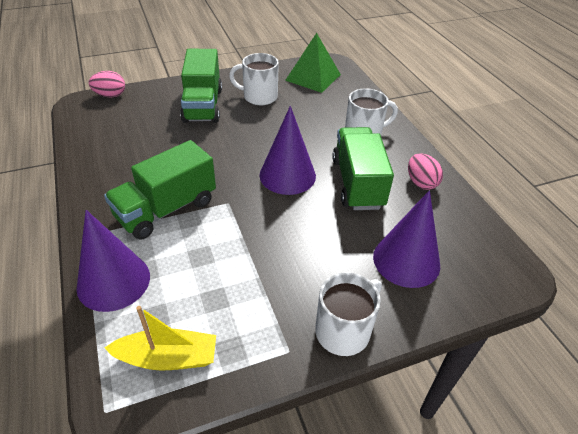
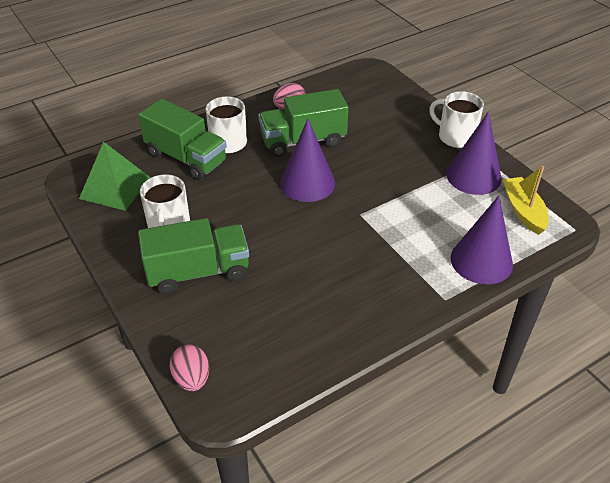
camera: 100 degrees left, 0 degrees up
(166, 209) = (386, 253): green truck -> green truck (186, 158)
(406, 260) = (380, 113): purple cone -> purple cone (473, 176)

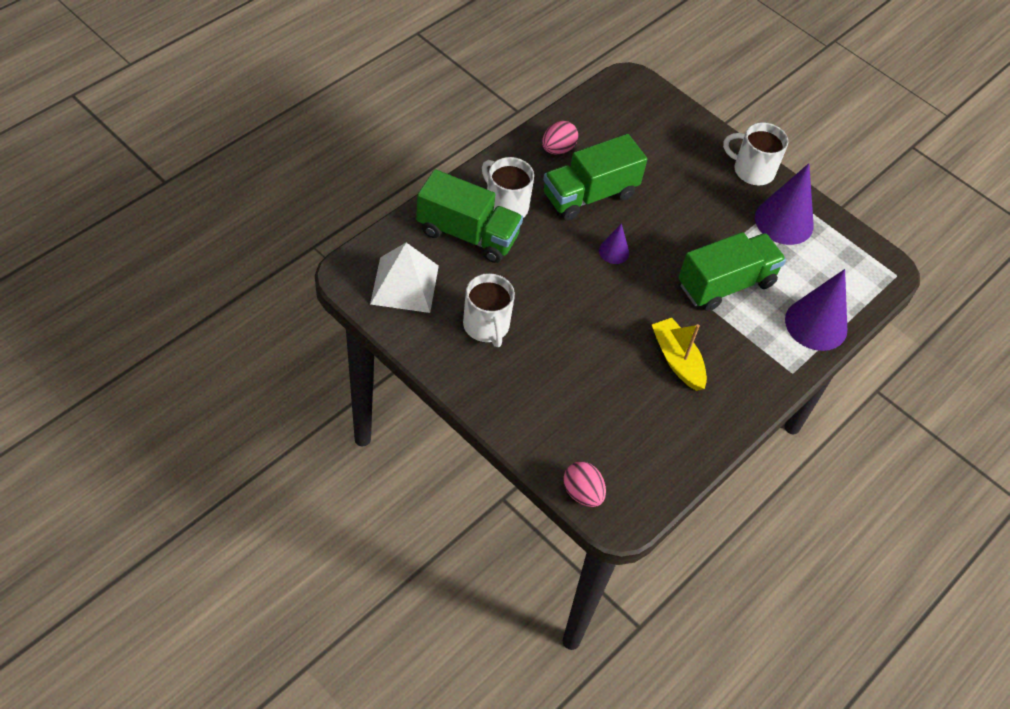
camera: 20 degrees left, 10 degrees up
(115, 188) = (405, 284): green pyramid -> white pyramid
(198, 272) = (541, 377): green truck -> green truck (726, 284)
(307, 183) = (614, 251): purple cone -> purple cone, size x0.50
(523, 211) = (843, 259): yellow boat -> yellow boat (677, 360)

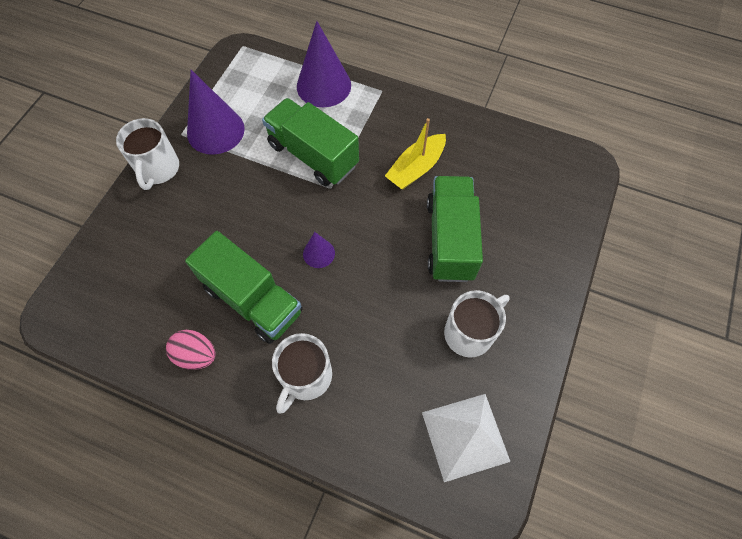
camera: 105 degrees left, 10 degrees up
(467, 234) = (364, 400): green truck -> green truck (450, 239)
(582, 493) = (585, 196): pink egg -> none

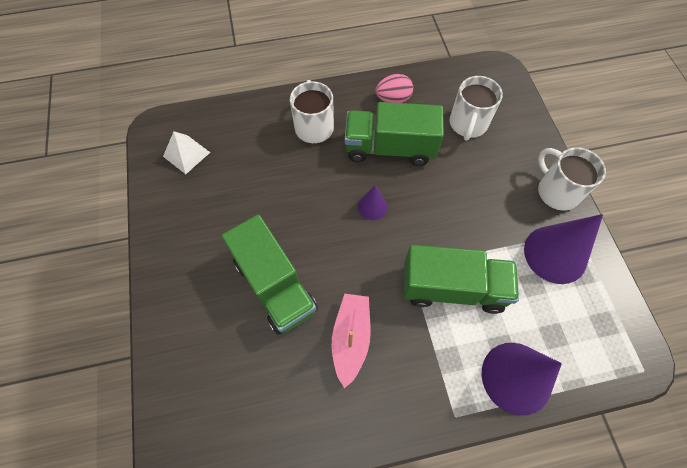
camera: 145 degrees right, 0 degrees up
(416, 168) = (351, 338): yellow boat -> pink boat
(465, 436) = (186, 154): white pyramid -> white pyramid, size x0.64
(470, 332) = (217, 219): white mug -> white mug (468, 124)

